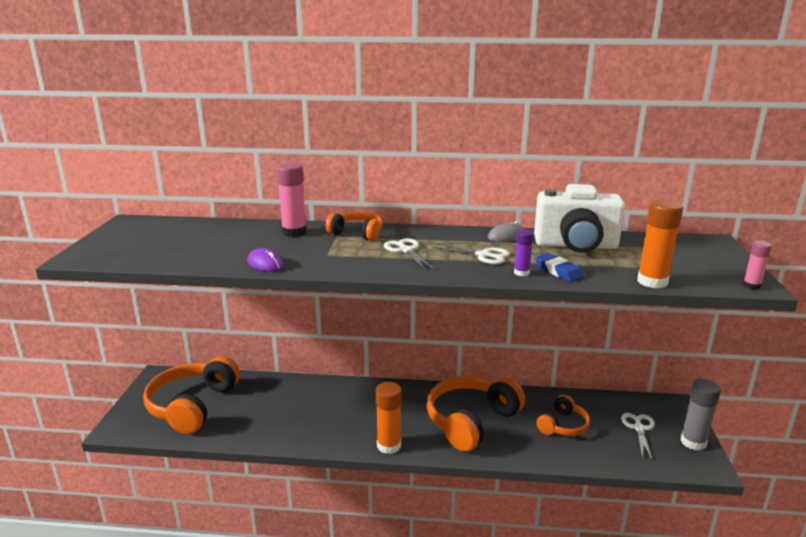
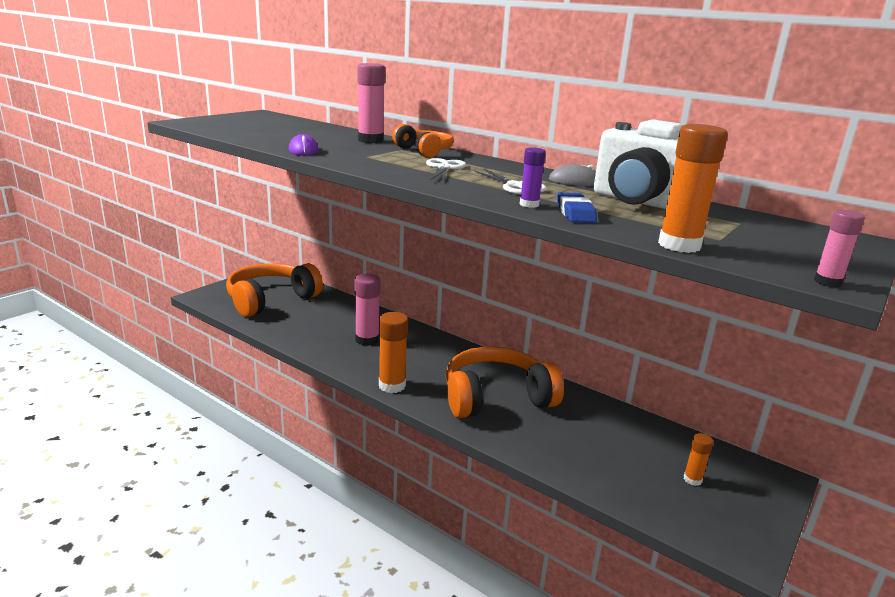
camera: 30 degrees right, 0 degrees up
(324, 411) = (367, 340): none -> pink glue stick
(563, 425) = (596, 440): orange headphones -> none
(639, 428) = (692, 479): white scissors -> orange glue stick
(693, 442) = (755, 523): grey glue stick -> none

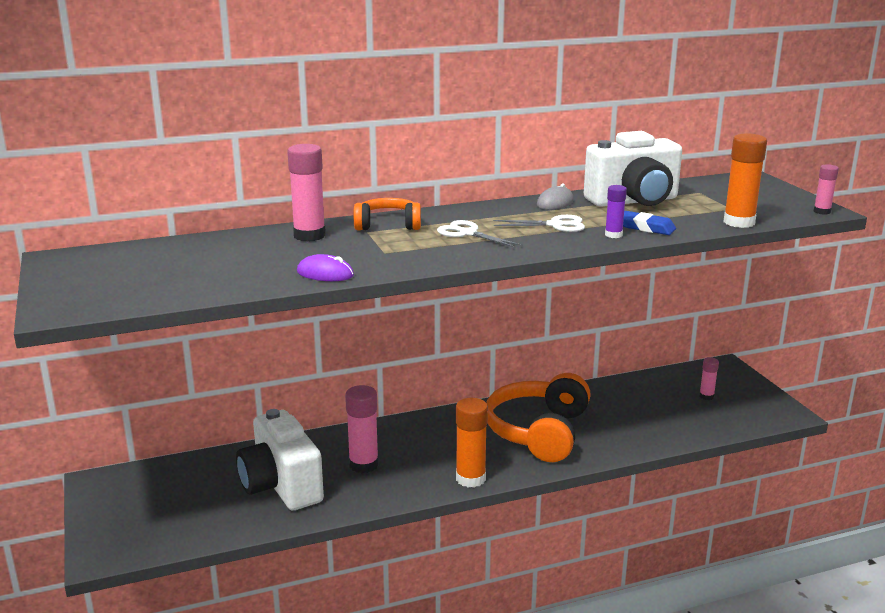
camera: 55 degrees left, 0 degrees up
(271, 300) = (184, 502): orange headphones -> none
(314, 321) = (281, 486): none -> white camera
(692, 479) = (706, 396): orange glue stick -> pink glue stick

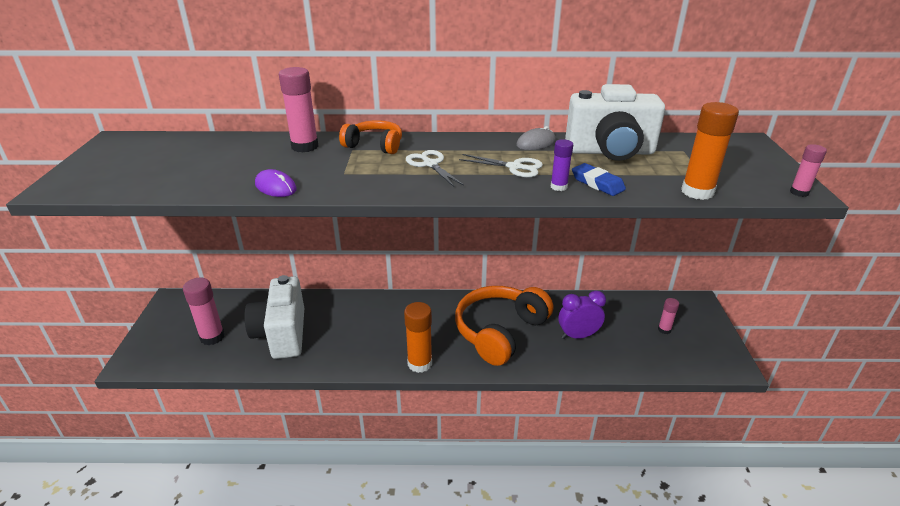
camera: 20 degrees right, 10 degrees up
(363, 465) = (350, 330): pink glue stick -> pink glue stick (212, 337)
(624, 419) = (578, 336): none -> purple clock

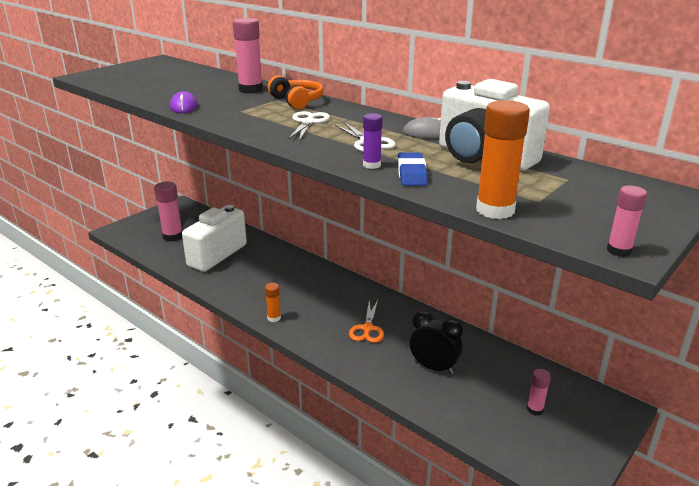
camera: 40 degrees right, 5 degrees down
(419, 363) = (274, 318): orange glue stick -> orange glue stick, size x0.55
(500, 331) = (367, 329): orange headphones -> orange scissors
(578, 336) = (433, 367): purple clock -> black clock

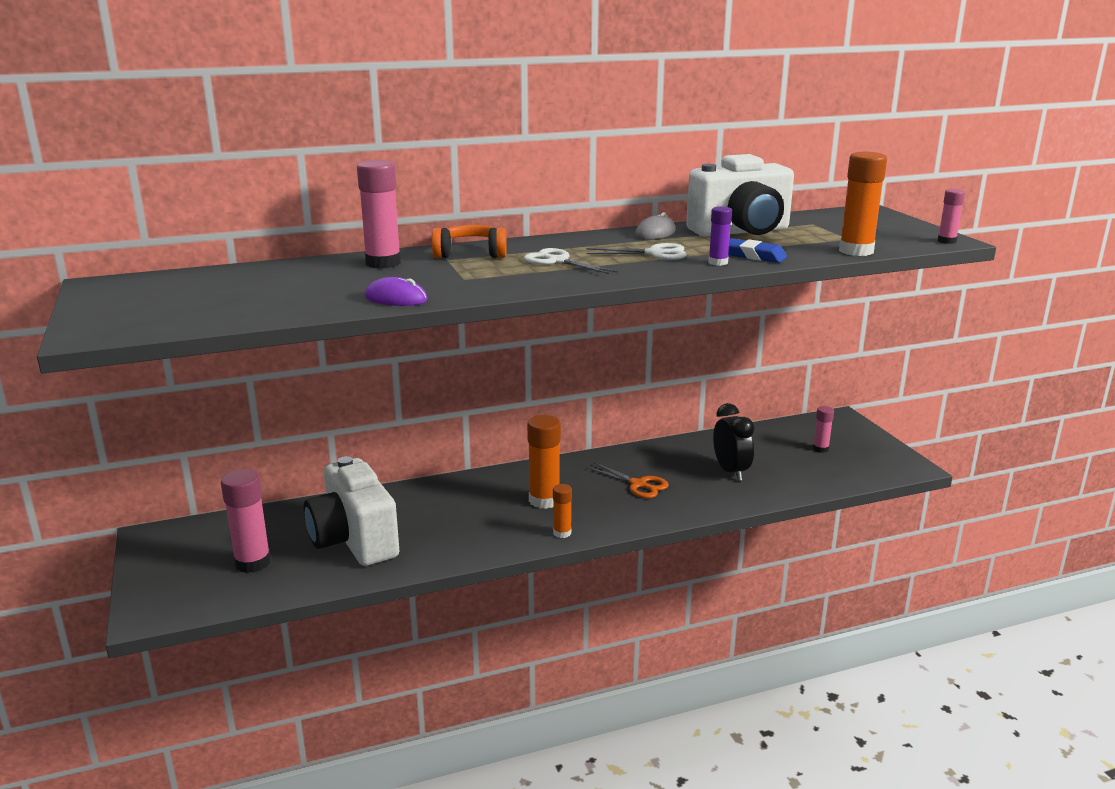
camera: 60 degrees left, 5 degrees down
(309, 298) = (544, 500): none -> orange glue stick
(433, 367) = (731, 471): black clock -> black clock turned 105 degrees clockwise

